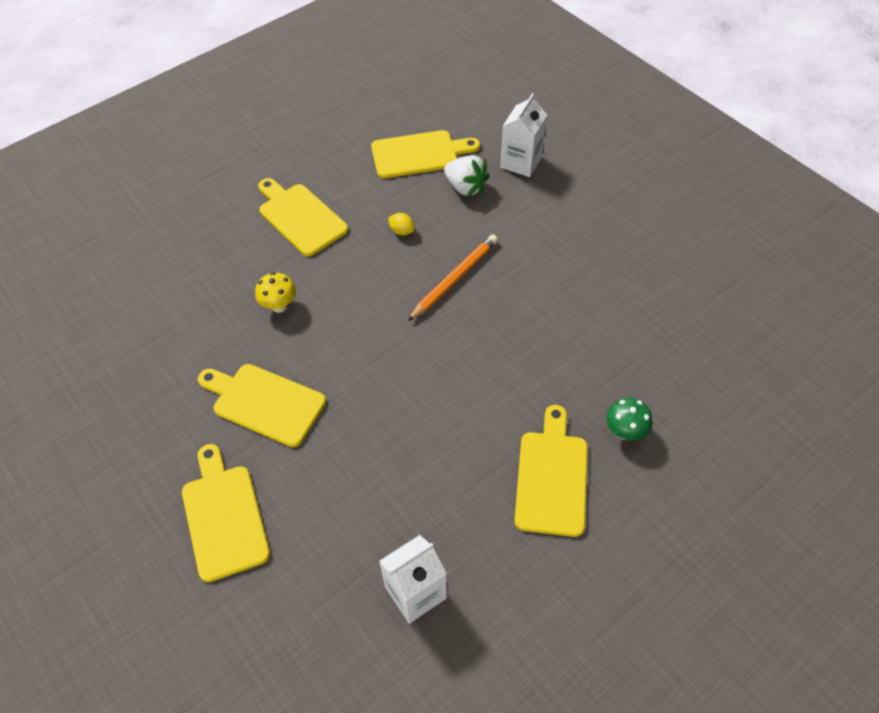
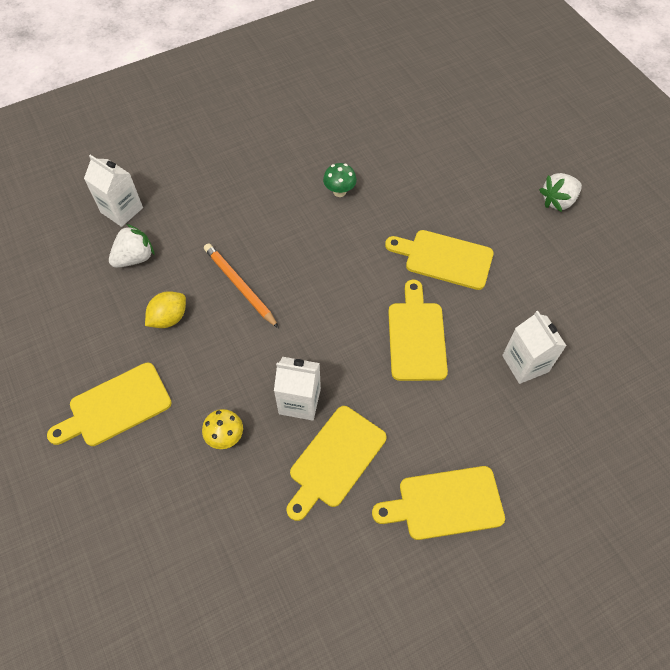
camera: 80 degrees left, 5 degrees up
(326, 359) = (299, 401): none -> white carton
(402, 231) = (169, 318): yellow lemon -> yellow lemon, size x1.61
(419, 154) = (74, 288): yellow cutting board -> yellow cutting board (416, 336)
(624, 432) = (415, 206): green mushroom -> green mushroom (339, 191)
(705, 622) = (558, 201): none -> white strawberry

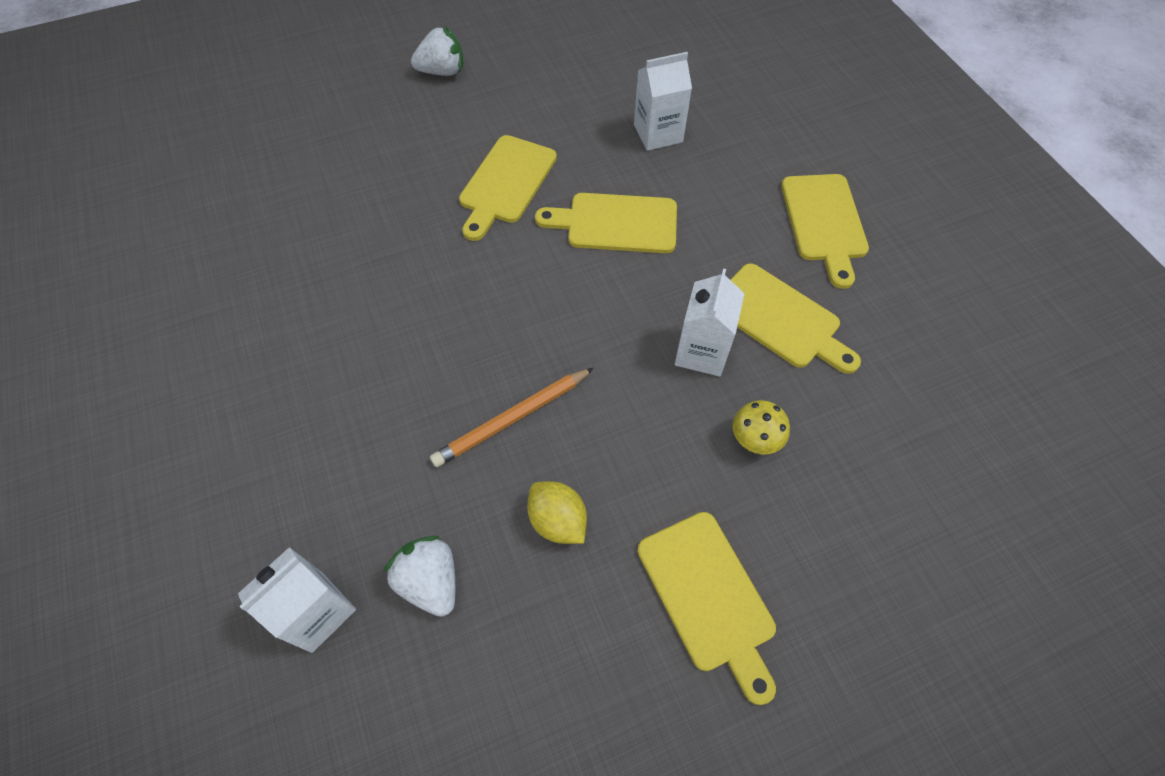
camera: 85 degrees left, 0 degrees up
(339, 191) = (367, 283): green mushroom -> none
(558, 201) = (442, 71): white strawberry -> white strawberry turned 75 degrees counterclockwise

